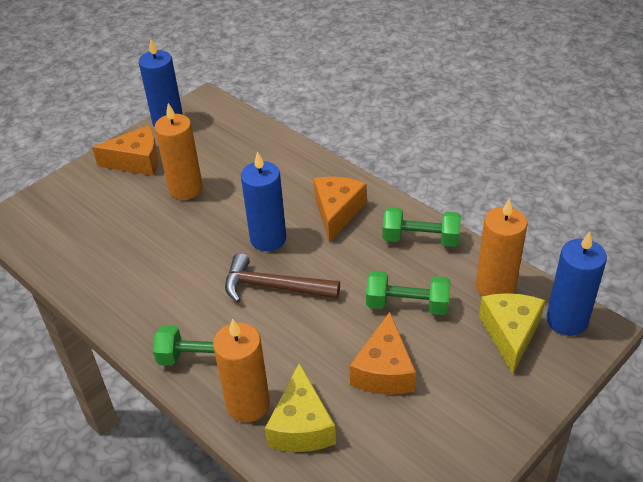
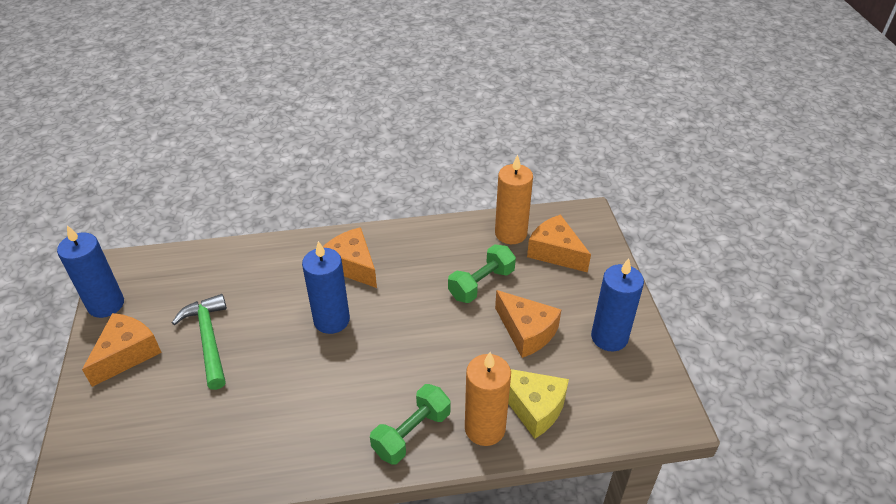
camera: 55 degrees left, 0 degrees up
(185, 189) = (208, 339): orange candle -> green hammer
(273, 287) = (385, 346): brown hammer -> none
(420, 239) = (430, 240): green dumbbell -> none
(510, 334) = (555, 252): yellow cheese -> orange cheese
(567, 320) = (569, 221): blue candle -> blue candle (609, 337)

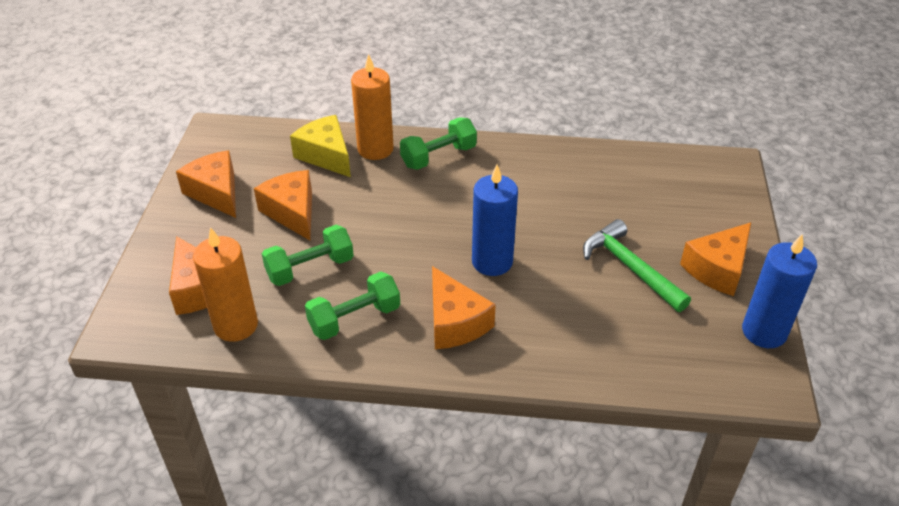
camera: 165 degrees left, 0 degrees up
(208, 339) = (630, 267): green hammer -> green hammer turned 150 degrees clockwise
(428, 254) = (354, 318): none -> green dumbbell
(609, 337) = (216, 193): blue candle -> orange cheese

